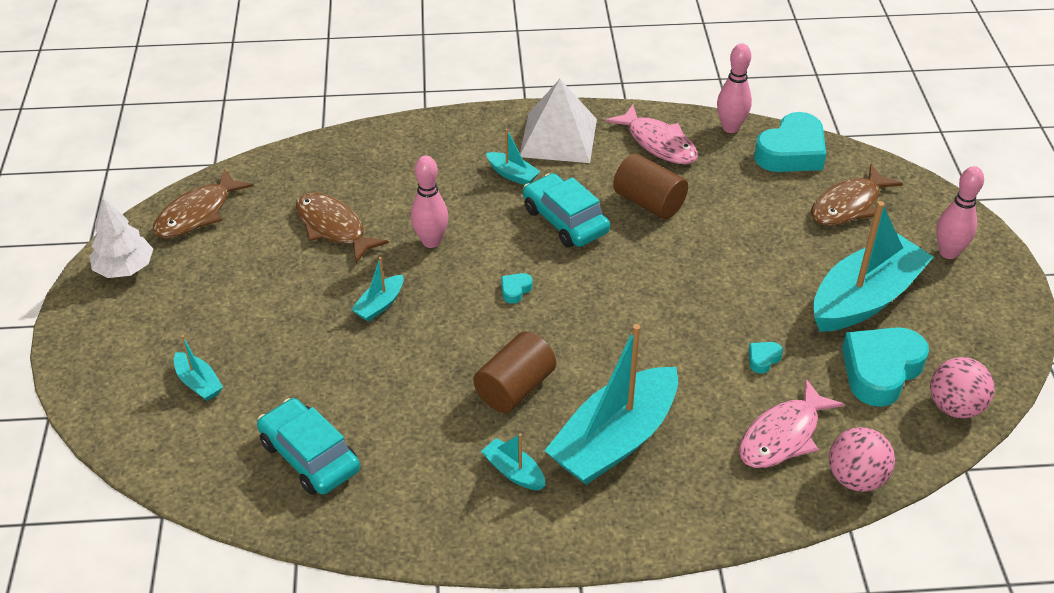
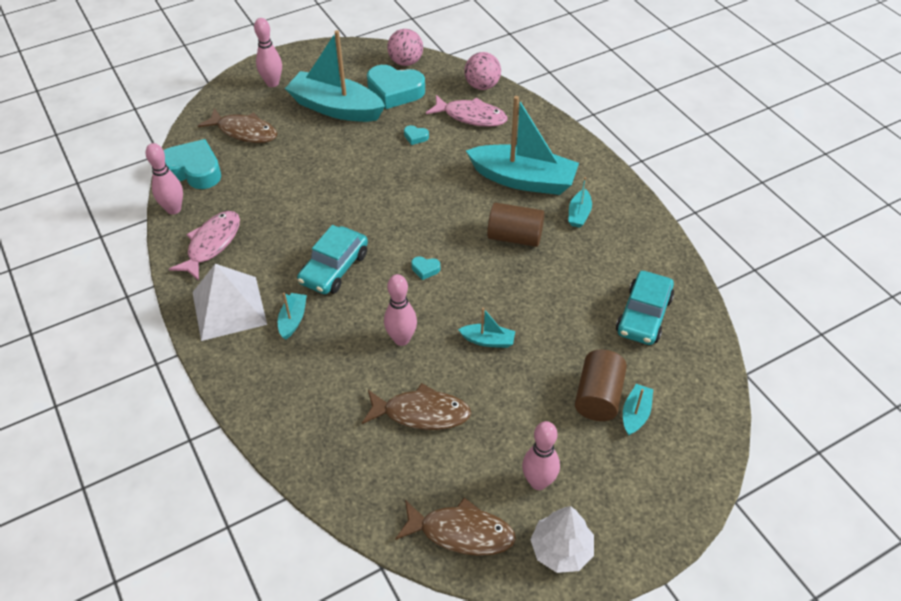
camera: 115 degrees left, 5 degrees up
(196, 279) = (538, 482): none -> pink bowling pin
(333, 228) = (421, 413): brown fish -> brown fish turned 105 degrees counterclockwise
(649, 202) = (289, 228): brown cylinder -> brown cylinder (598, 396)

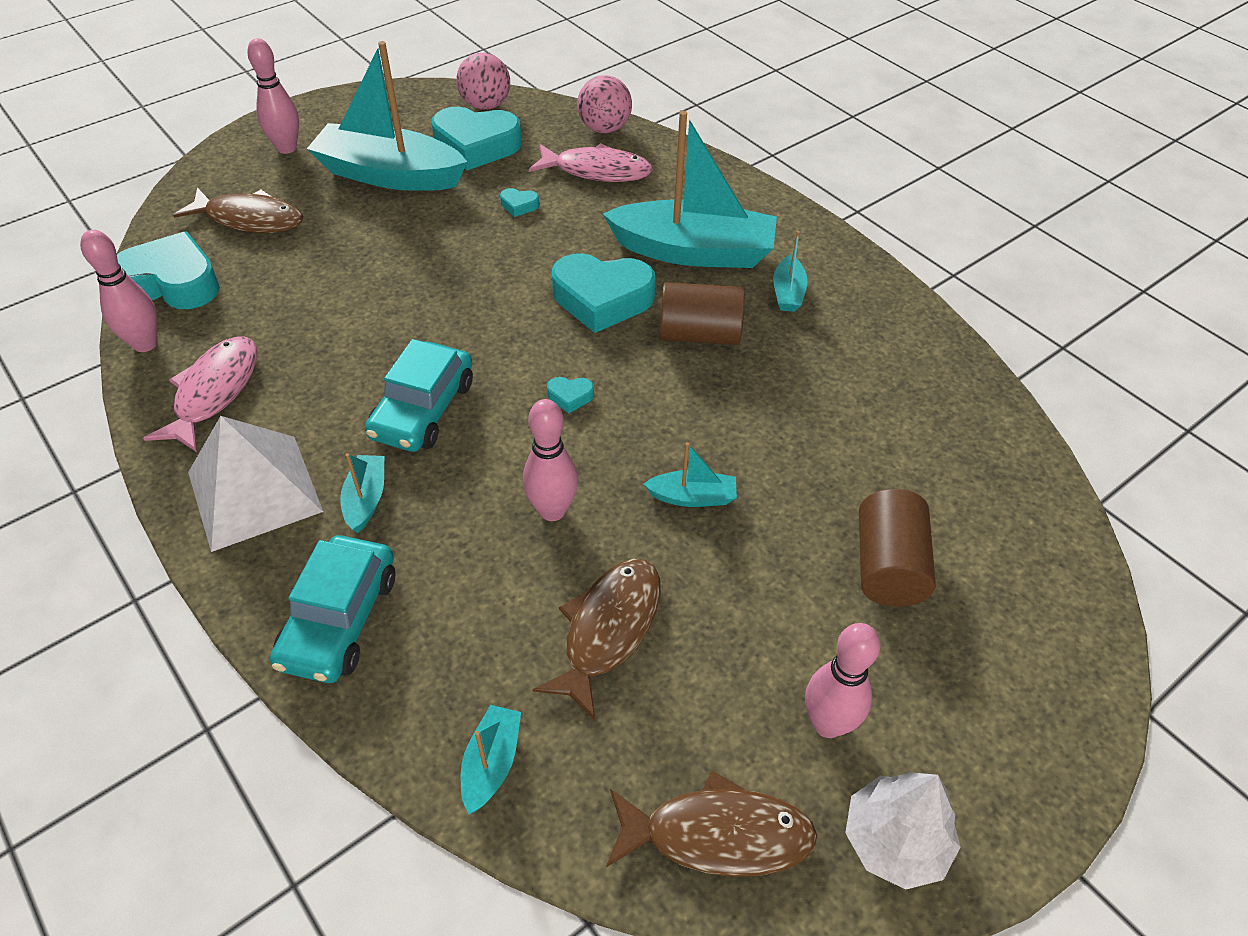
camera: 10 degrees left, 0 degrees up
(421, 413) = (608, 630): brown fish -> brown fish turned 60 degrees counterclockwise
(457, 207) = (602, 299): none -> turquoise heart
(635, 414) = (953, 588): turquoise boat -> turquoise boat (491, 763)
(643, 315) = (923, 431): turquoise car -> turquoise car (339, 619)

